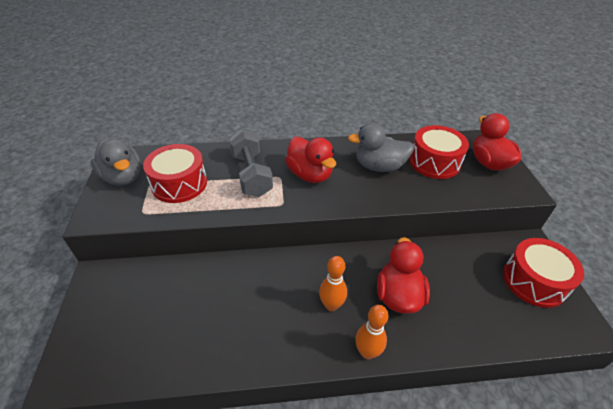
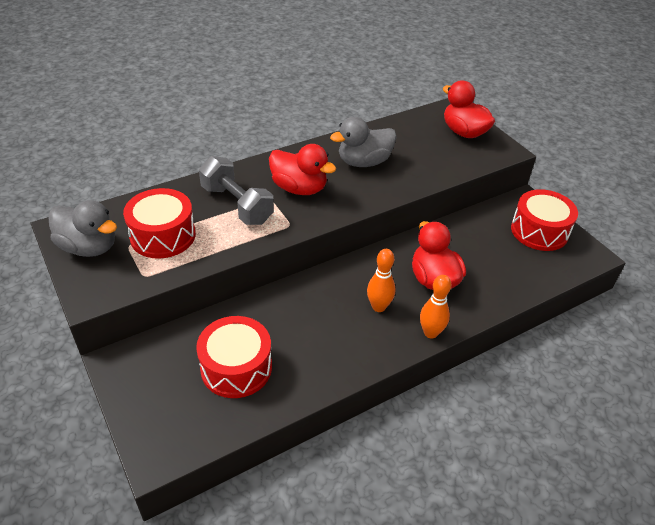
camera: 25 degrees left, 0 degrees up
(434, 162) = (414, 144): red drum -> red drum (236, 368)

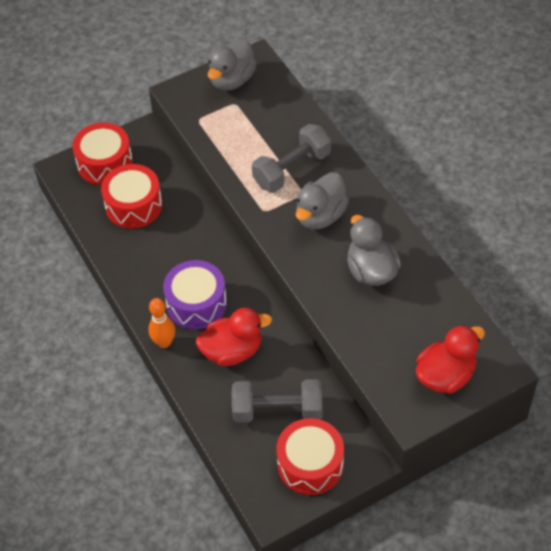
camera: 95 degrees right, 10 degrees up
(163, 235) = (247, 123): red drum -> red drum (105, 163)
(299, 188) = (320, 216): red duck -> grey duck
(378, 307) = (196, 303): orange bowling pin -> purple drum
(492, 249) = (277, 410): none -> grey dumbbell

